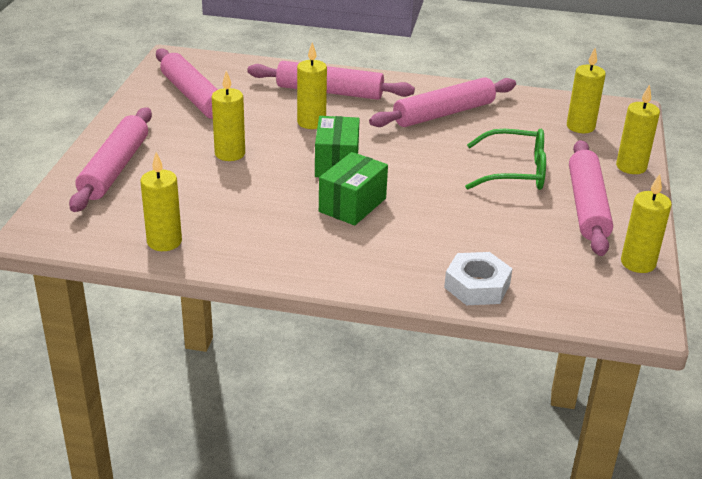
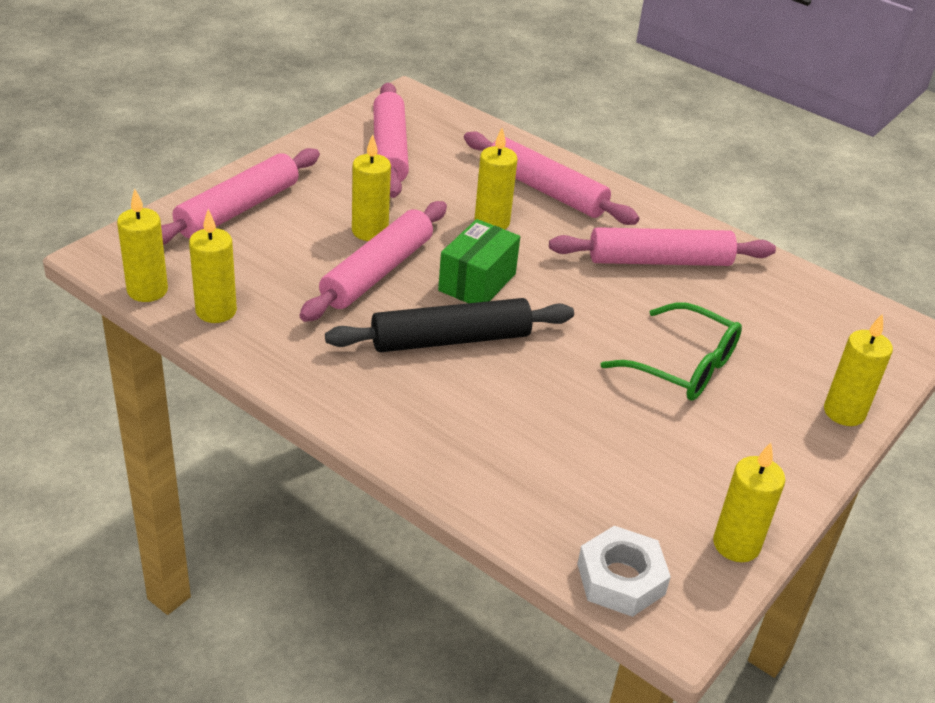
camera: 25 degrees right, 5 degrees up
(352, 205) = (451, 340): green box -> black rolling pin
(477, 286) = (507, 494): white nut -> white nut (620, 579)
(580, 127) = (823, 335): yellow candle -> yellow candle (147, 290)
(587, 206) = (736, 444): pink rolling pin -> pink rolling pin (377, 272)

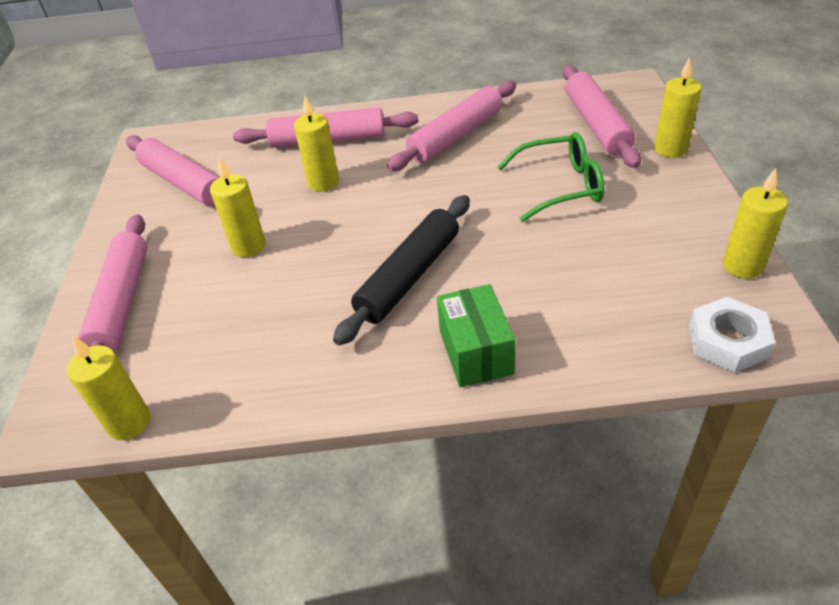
camera: 35 degrees left, 5 degrees up
(216, 311) = (212, 392): yellow candle -> none
(377, 272) = (294, 270): pink rolling pin -> pink rolling pin (596, 124)
(477, 282) = (370, 227): green box -> green box (475, 352)

